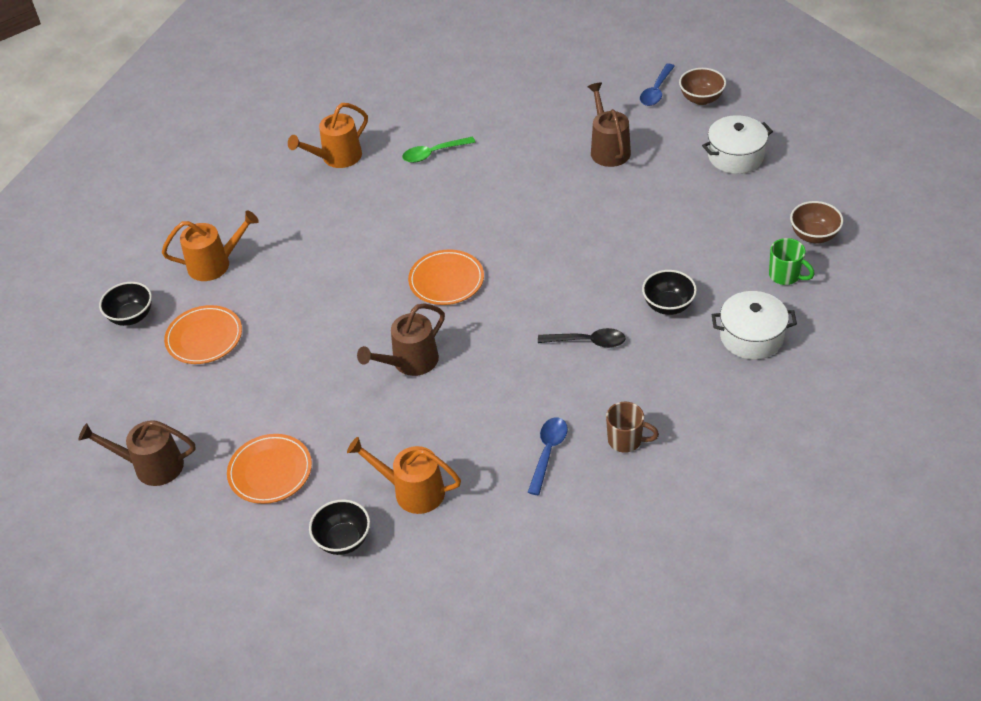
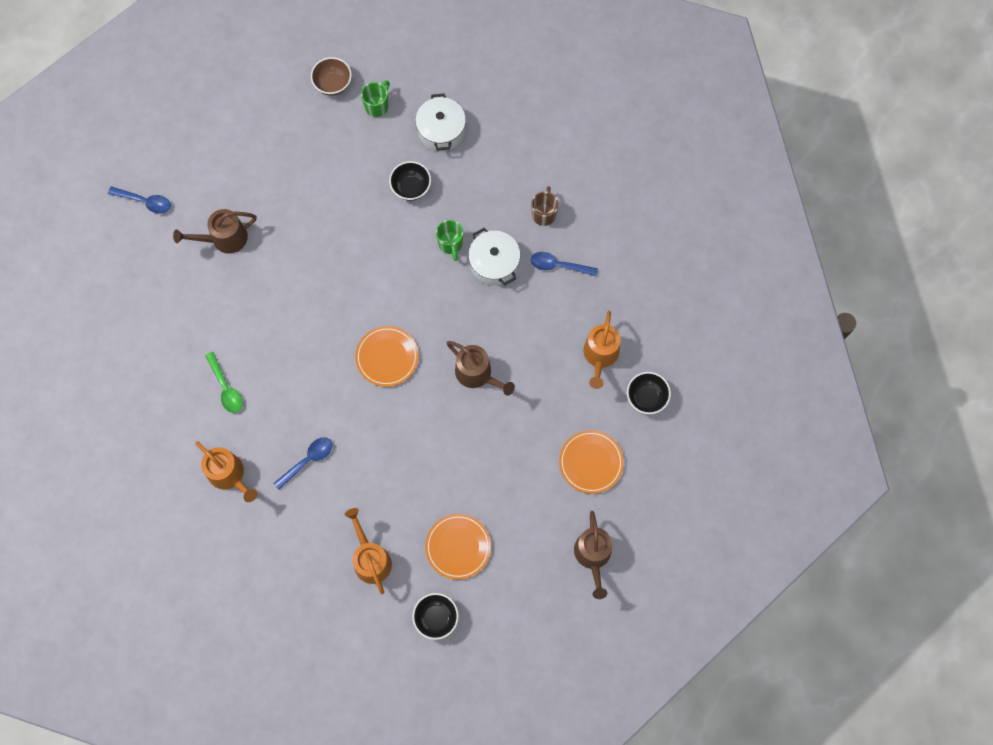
camera: 100 degrees left, 25 degrees up
(338, 215) = (308, 460): none -> blue spoon
(588, 341) = (450, 244): black spoon -> green mug
(701, 99) = (158, 164): brown bowl -> none
(735, 156) = (237, 138): white pot -> white pot (494, 263)

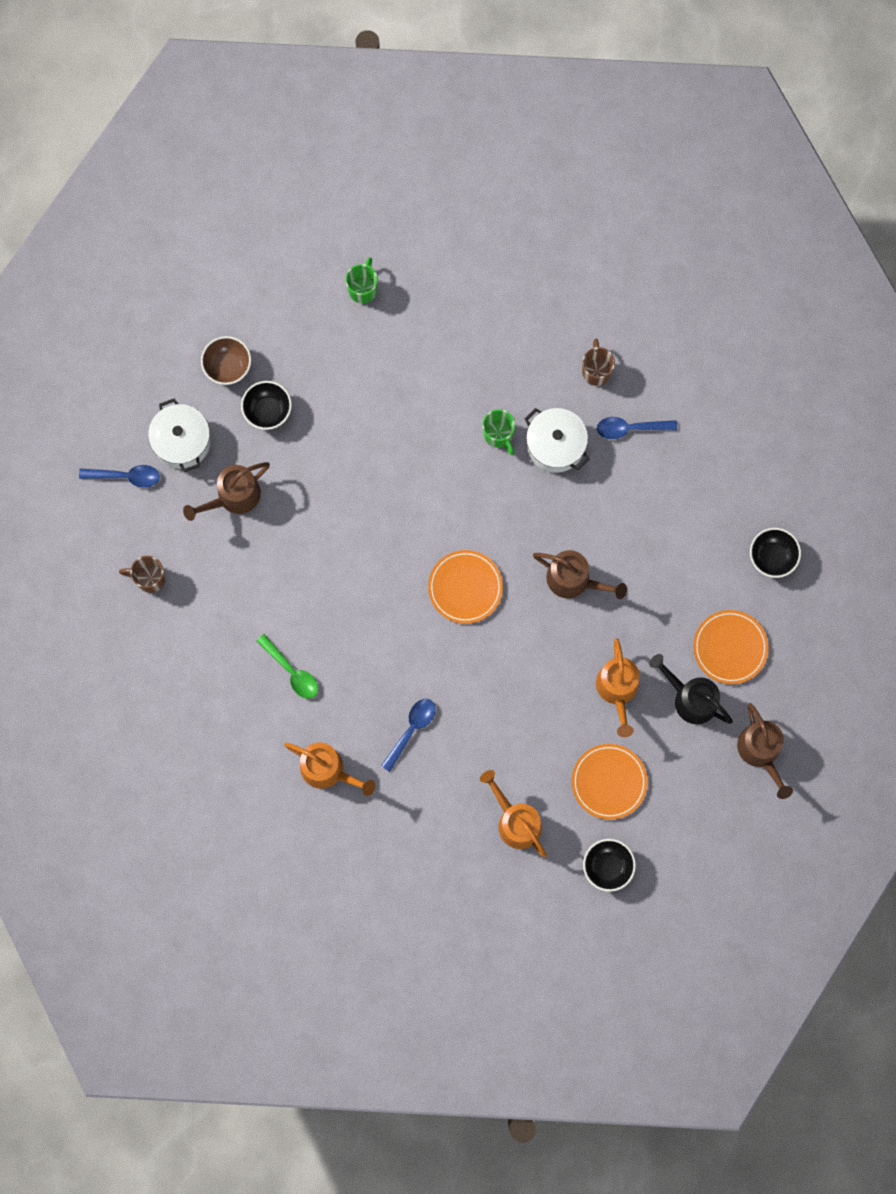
camera: 15 degrees left, 5 degrees up
(137, 285) = (149, 578): none -> brown mug
(333, 84) = (302, 275): brown bowl -> brown bowl (228, 367)
(411, 188) = (433, 379): black bowl -> black bowl (268, 411)
(441, 131) = (447, 300): white pot -> white pot (182, 441)
(546, 495) = (690, 698): none -> black watering can
(600, 356) = (707, 522): orange watering can -> orange watering can (617, 690)

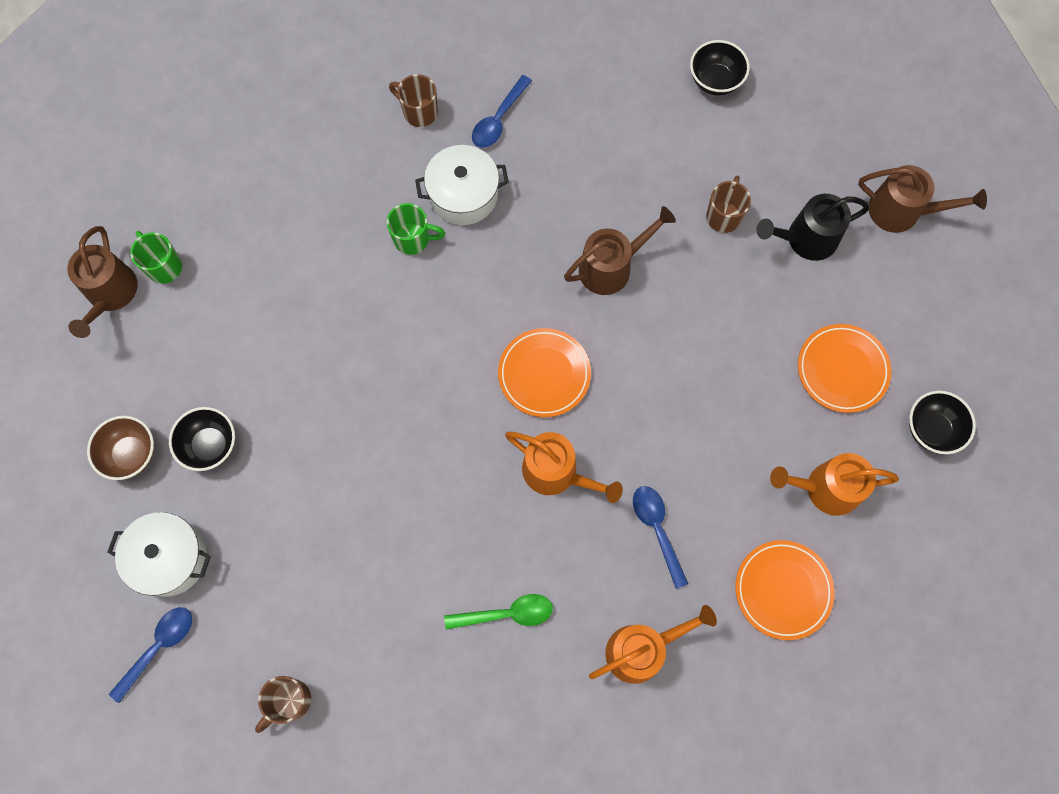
camera: 55 degrees left, 5 degrees down
(233, 497) = (272, 545): brown watering can -> brown watering can (110, 294)
(617, 690) = (752, 299): orange watering can -> orange watering can (557, 473)
(668, 631) = (724, 216): none -> brown mug
(730, 647) = (778, 172): orange plate -> orange plate (783, 590)

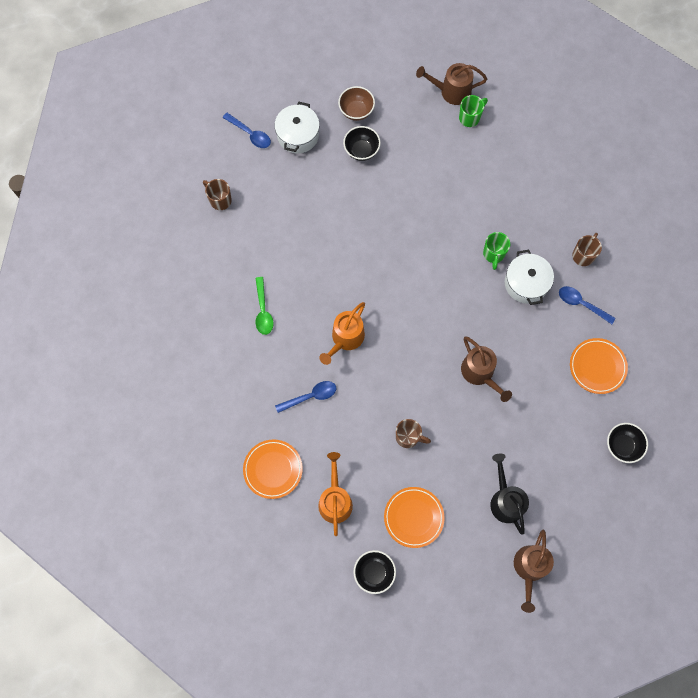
camera: 90 degrees right, 0 degrees up
(544, 374) = (407, 332): orange plate -> orange plate (597, 367)
(642, 649) = (241, 385): orange watering can -> none
(724, 216) = (520, 446): brown mug -> brown mug (408, 437)

